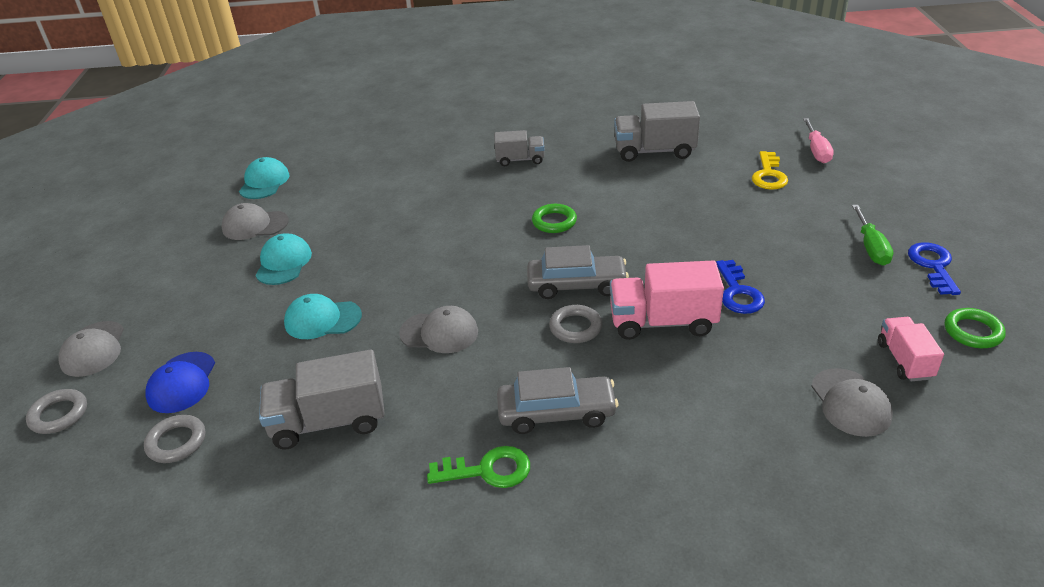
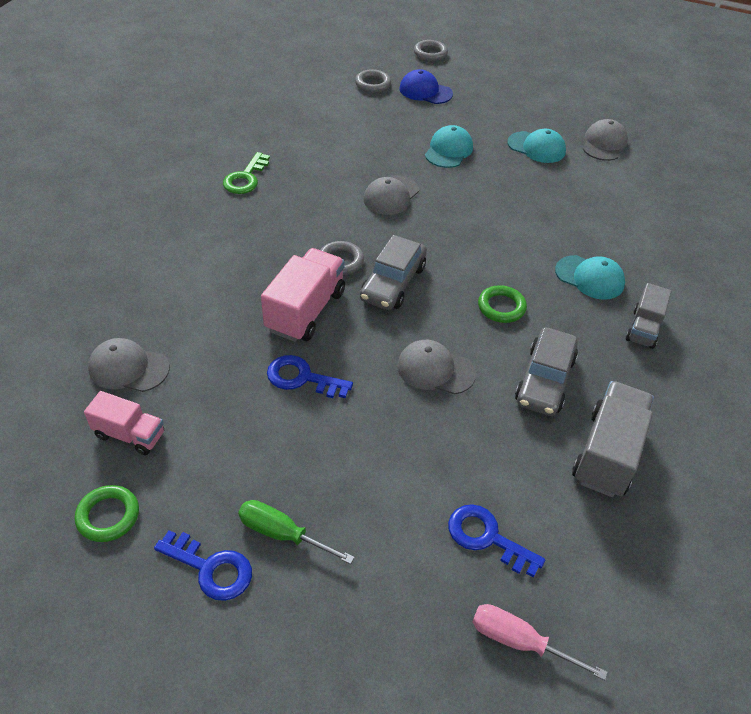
camera: 110 degrees right, 10 degrees up
(93, 349) = (485, 67): grey cap -> grey cap (435, 370)
(264, 182) = (678, 160): turquoise cap -> turquoise cap (589, 278)
(329, 422) = (341, 133): grey truck -> none
(556, 413) = (264, 220): grey car -> grey car (544, 380)
(769, 175) = (487, 538): yellow key -> blue key

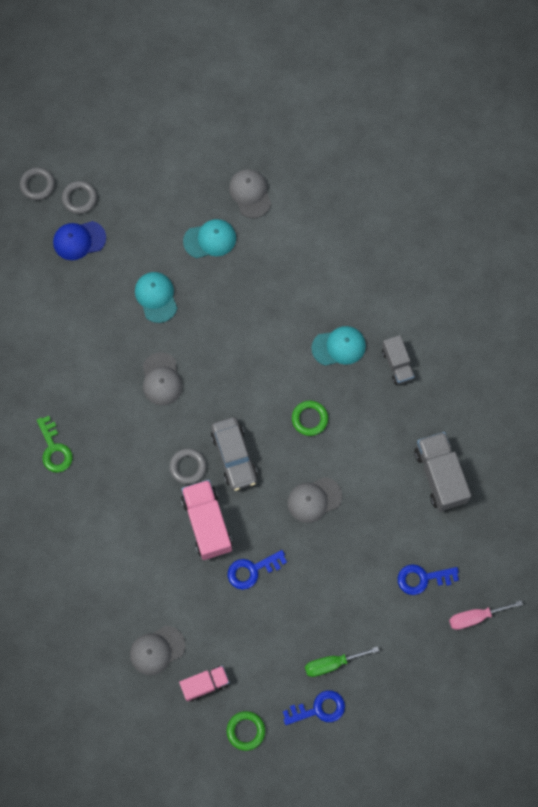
camera: 40 degrees left, 25 degrees up
(372, 84) = (33, 266): grey ring -> grey ring (79, 198)
(544, 380) = (374, 454): grey car -> none

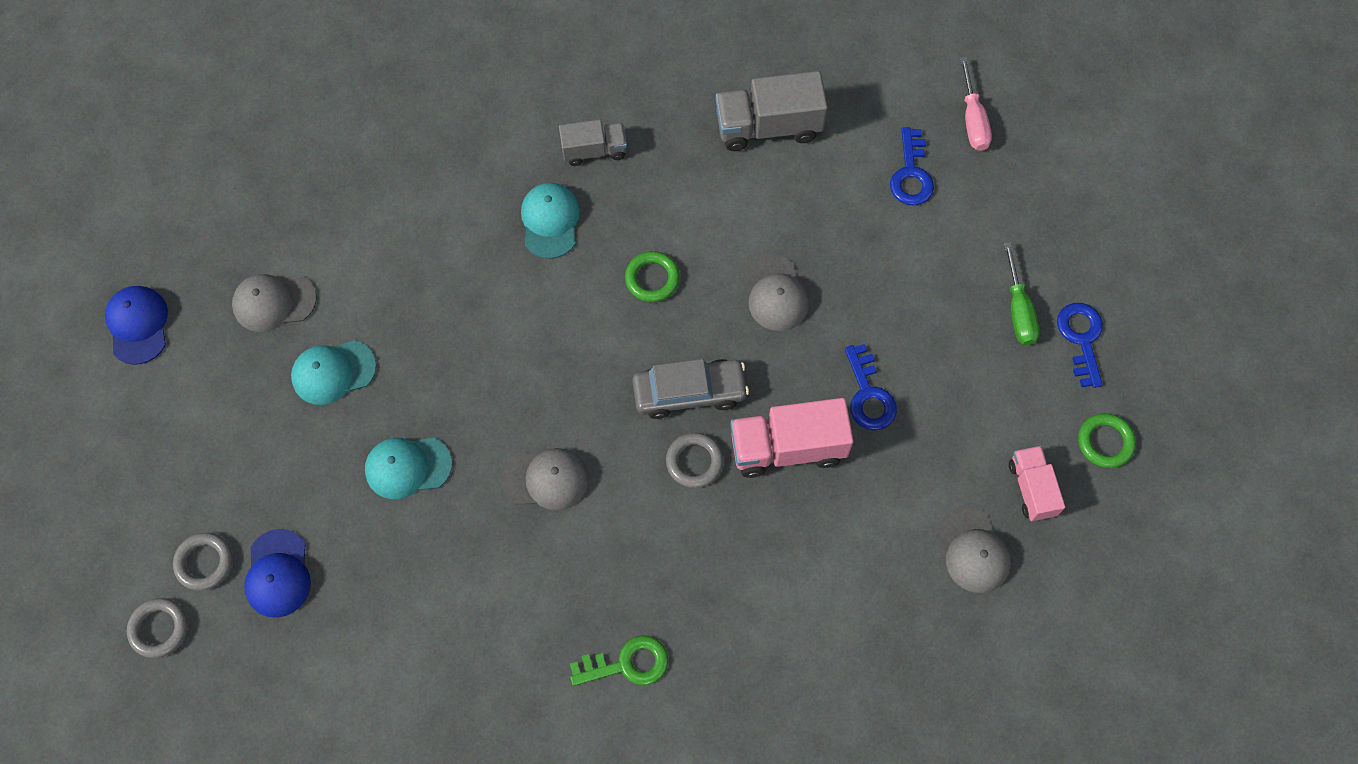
camera: 80 degrees left, 5 degrees down
(210, 239) = (333, 372): turquoise cap -> turquoise cap turned 105 degrees counterclockwise
(220, 121) = (138, 325): none -> blue cap

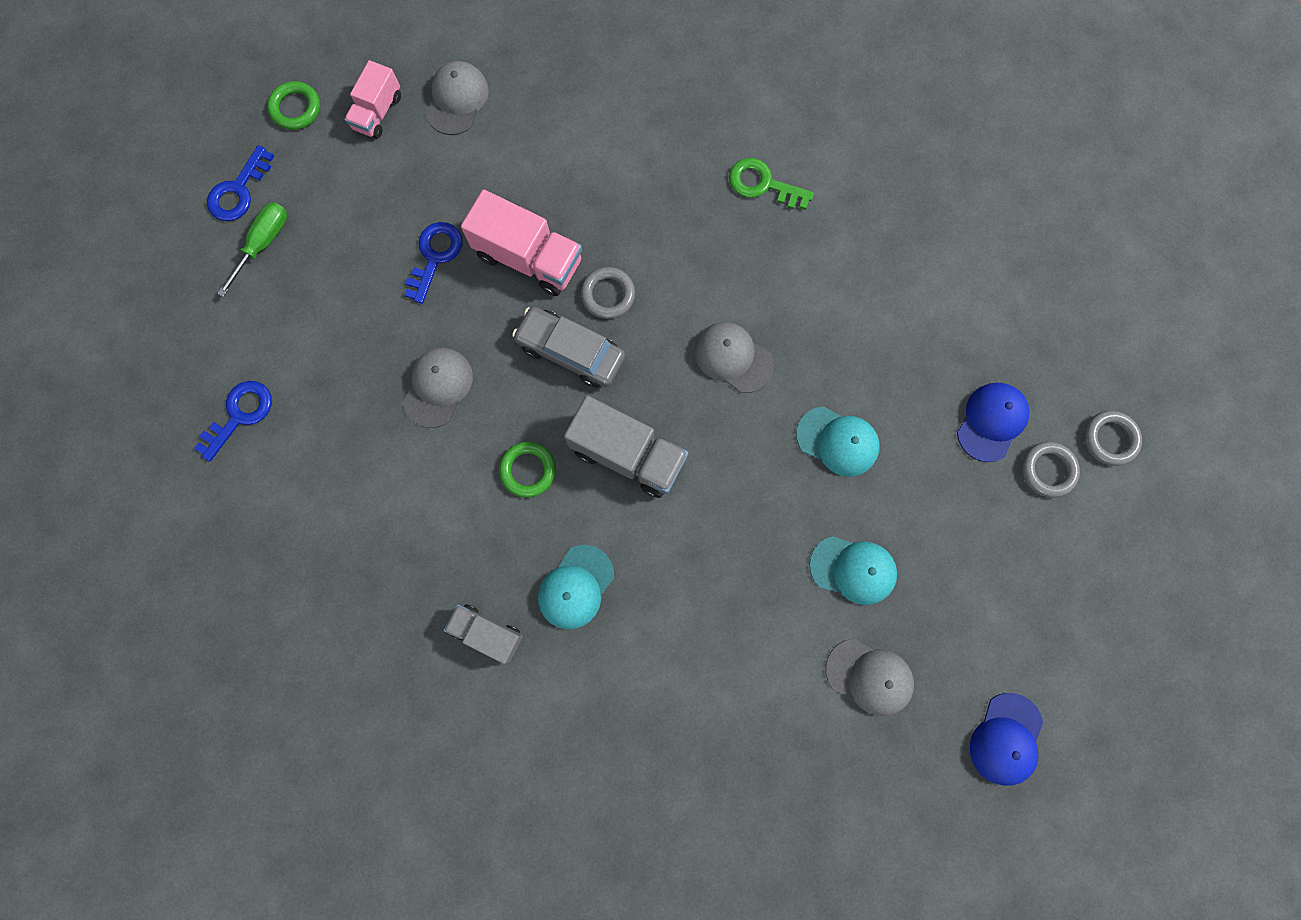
camera: 145 degrees left, 10 degrees up
(768, 126) = (318, 546): grey truck -> grey truck (628, 454)
(973, 119) = (144, 428): pink screwdriver -> none

